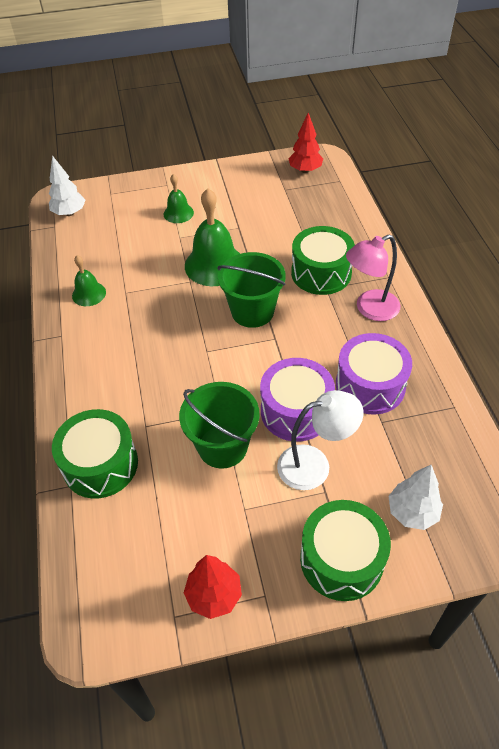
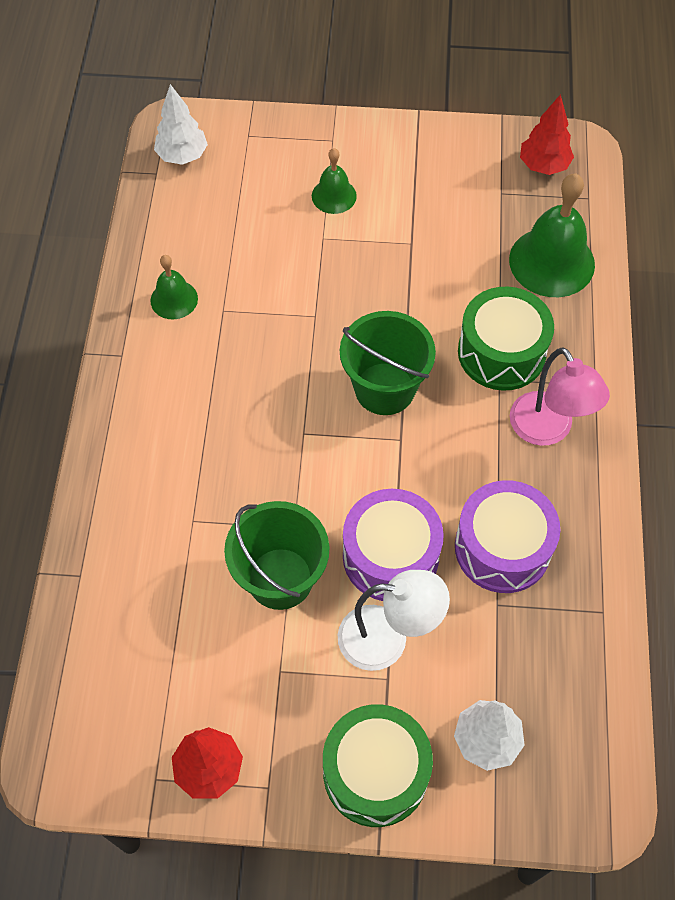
camera: 15 degrees right, 10 degrees up
(100, 464) = (123, 558): green drum -> none
(214, 265) = (357, 298): green bell -> green bell (551, 262)
(369, 309) = (548, 430): pink lamp -> pink lamp turned 105 degrees counterclockwise

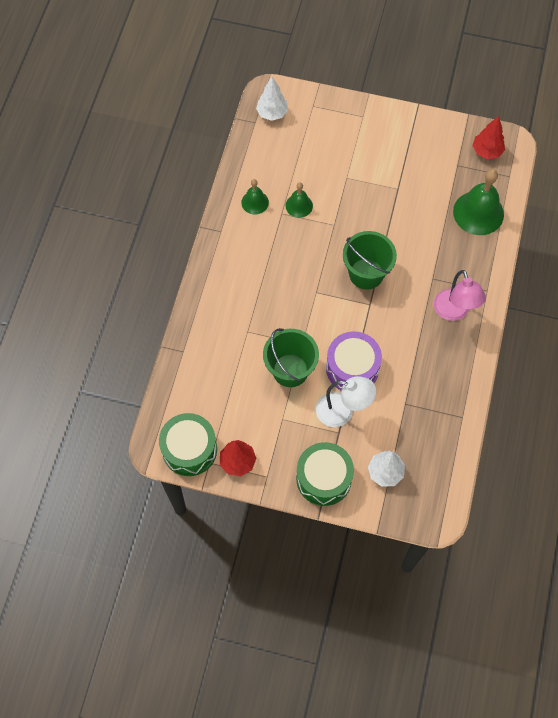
camera: 10 degrees right, 5 degrees up
(334, 196) = (357, 152): green bell -> green bell (299, 205)
(501, 352) = (437, 263): green drum -> green drum (189, 449)
(502, 548) = (414, 373): purple drum -> none

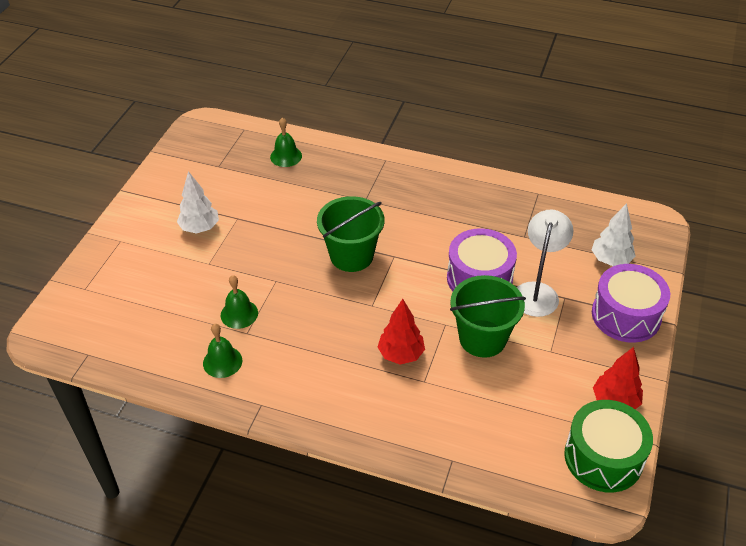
camera: 85 degrees left, 20 degrees down
(272, 113) = (80, 333): white tree -> white tree (200, 228)
(324, 478) = (626, 315): green drum -> purple drum
(454, 312) = (410, 187): pink lamp -> none
(478, 213) = (286, 156): green bell -> green bell, size x0.54
(486, 151) = (207, 142): red tree -> red tree (401, 354)

